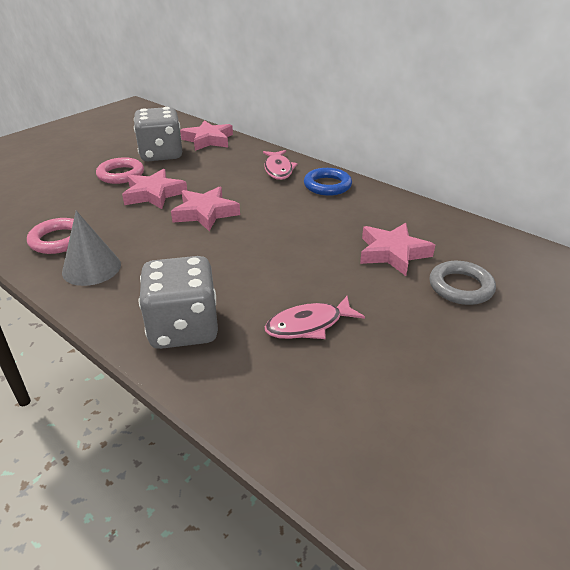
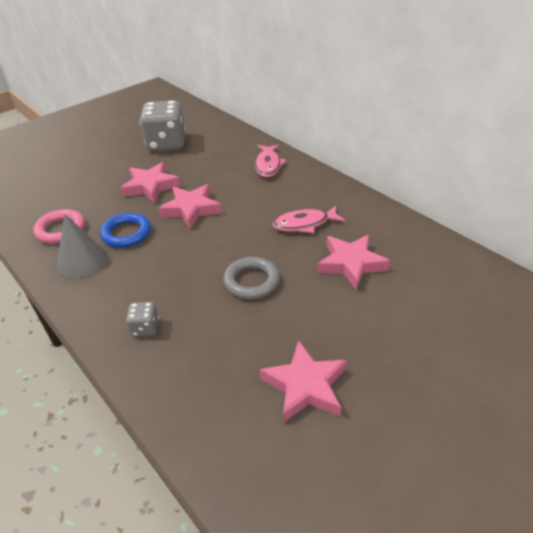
camera: 10 degrees right, 5 degrees up
(121, 174) = (127, 164): pink ring -> none
(183, 328) = (145, 328): grey dice -> grey dice, size x0.45
(208, 140) = (212, 129): pink star -> pink star (305, 386)
(308, 325) = (254, 334): pink fish -> pink fish (304, 224)
(327, 185) = (309, 185): blue ring -> blue ring (126, 233)
(460, 287) = (405, 306): grey ring -> grey ring (251, 281)

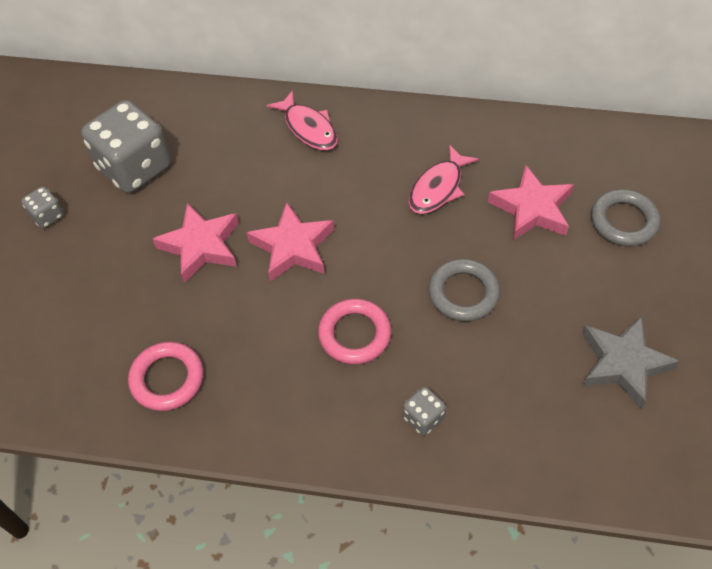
camera: 40 degrees left, 15 degrees up
(82, 260) = (251, 397): grey cone -> none
(108, 144) = (47, 216): none -> grey dice
(126, 233) = (258, 328): blue ring -> none
(167, 264) = (354, 334): none -> pink ring
(305, 386) = (623, 364): pink star -> grey star
(409, 305) = (623, 221): none -> grey ring

